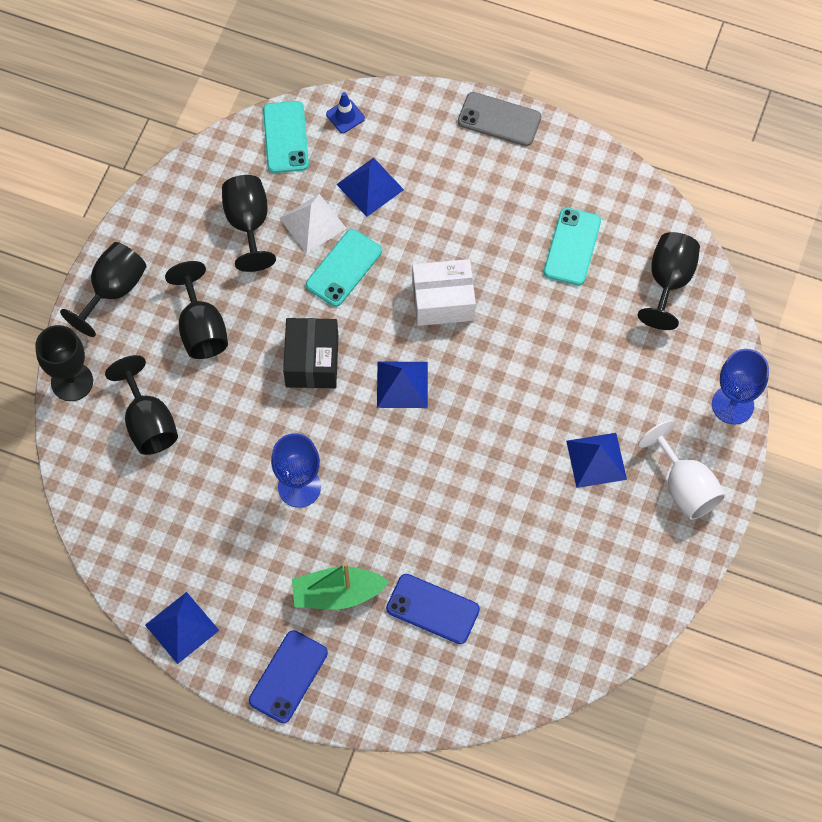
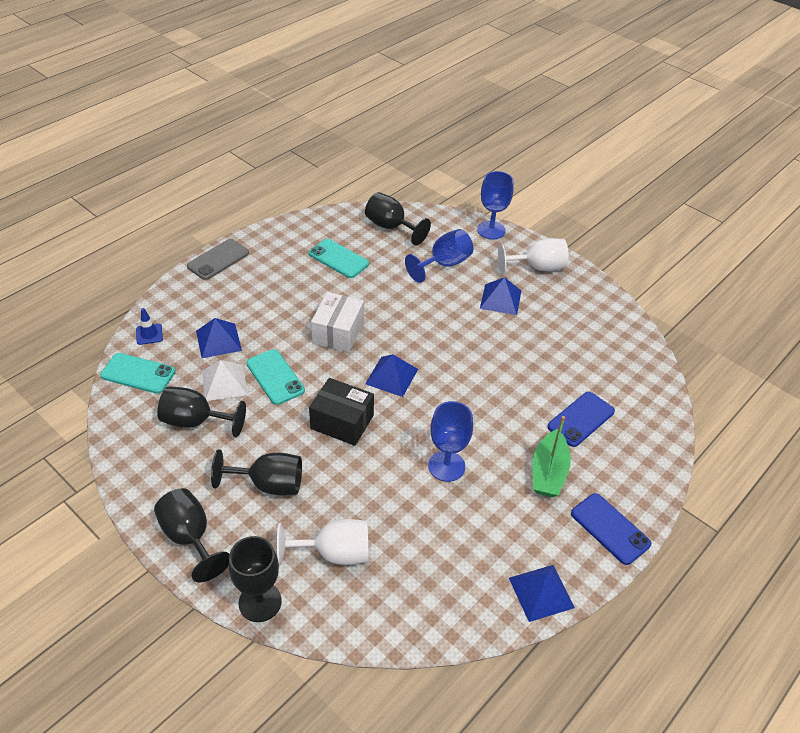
camera: 70 degrees left, 20 degrees down
(148, 422) = (334, 553): black goblet -> white goblet
(628, 371) = (444, 264): none -> blue goblet

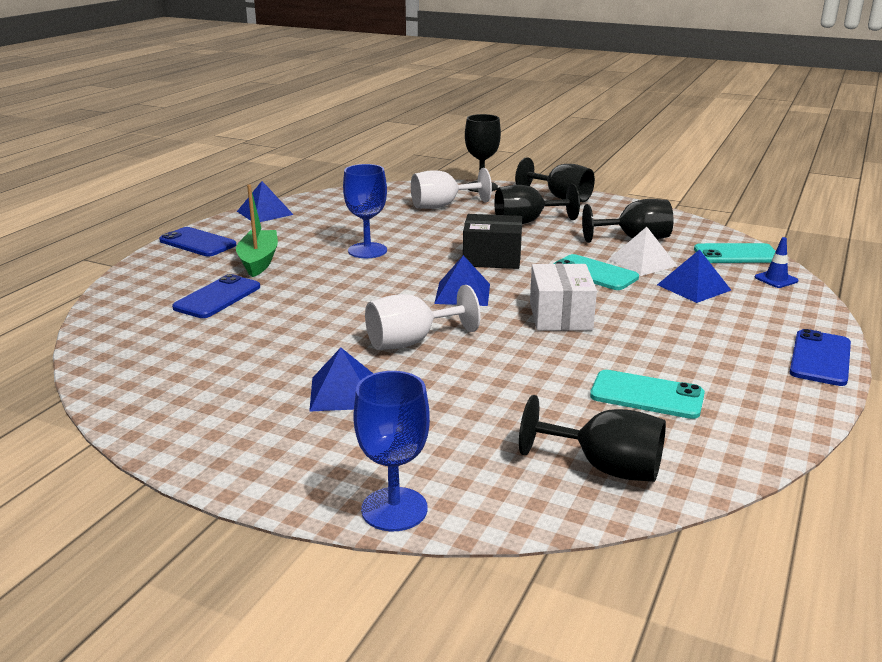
camera: 165 degrees right, 20 degrees down
(218, 259) = (820, 358): grey phone -> blue phone
(444, 264) = (462, 423): blue goblet -> none
(537, 267) = (281, 454): white goblet -> white goblet (411, 342)

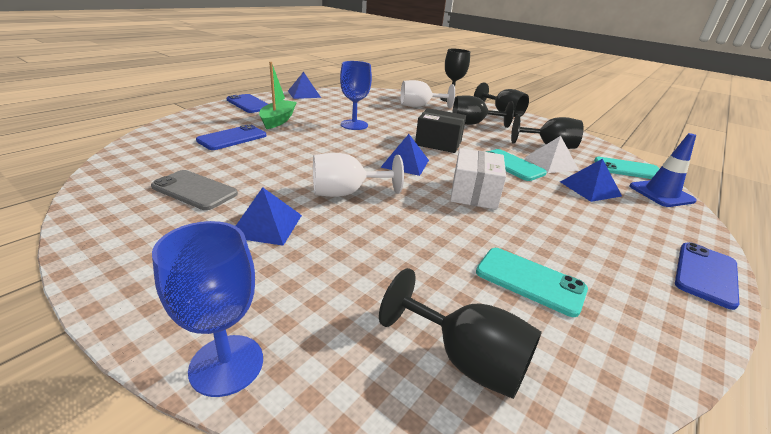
camera: 10 degrees right, 5 degrees up
(228, 370) = (195, 190): none -> grey phone
(776, 279) = (661, 193): blue traffic cone -> blue traffic cone, size x1.72

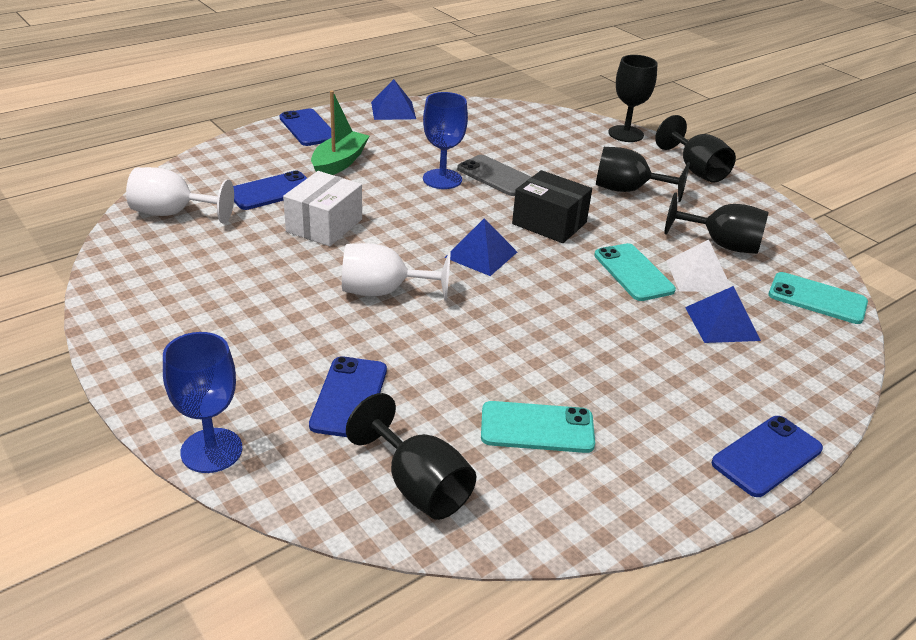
camera: 15 degrees right, 5 degrees up
(195, 190) = (214, 268): grey phone -> grey phone (496, 176)
(266, 225) = (279, 323): blue pyramid -> none
(355, 280) = (349, 397): none -> blue phone
(419, 106) = (563, 147): white goblet -> white goblet (173, 213)
(474, 193) = (547, 311): white box -> white box (324, 225)
(530, 281) = (537, 428): turquoise phone -> turquoise phone turned 45 degrees counterclockwise
(661, 193) = (828, 344): blue traffic cone -> none

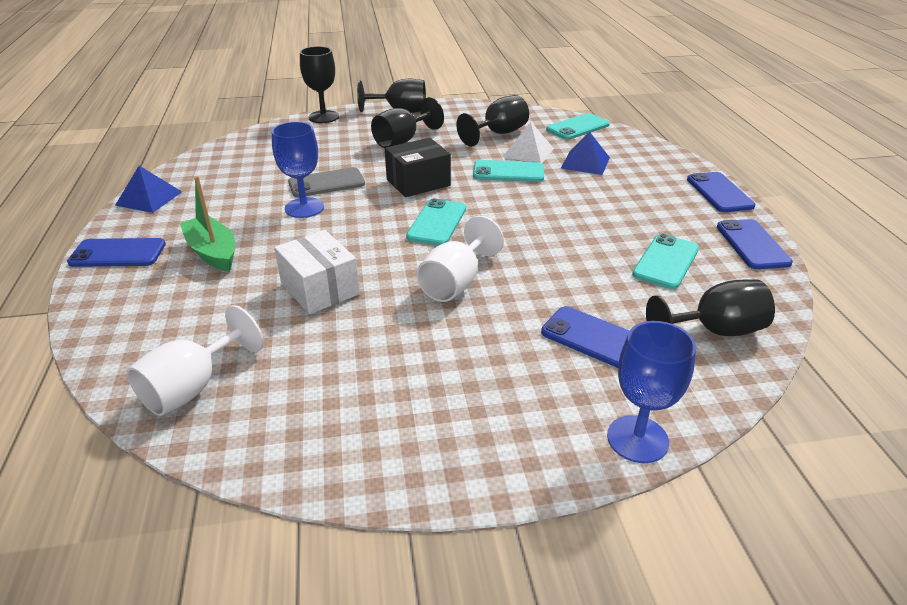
camera: 60 degrees left, 0 degrees up
(272, 191) = (222, 306): blue phone -> blue phone (752, 244)
(481, 254) = (437, 223): blue pyramid -> turquoise phone

